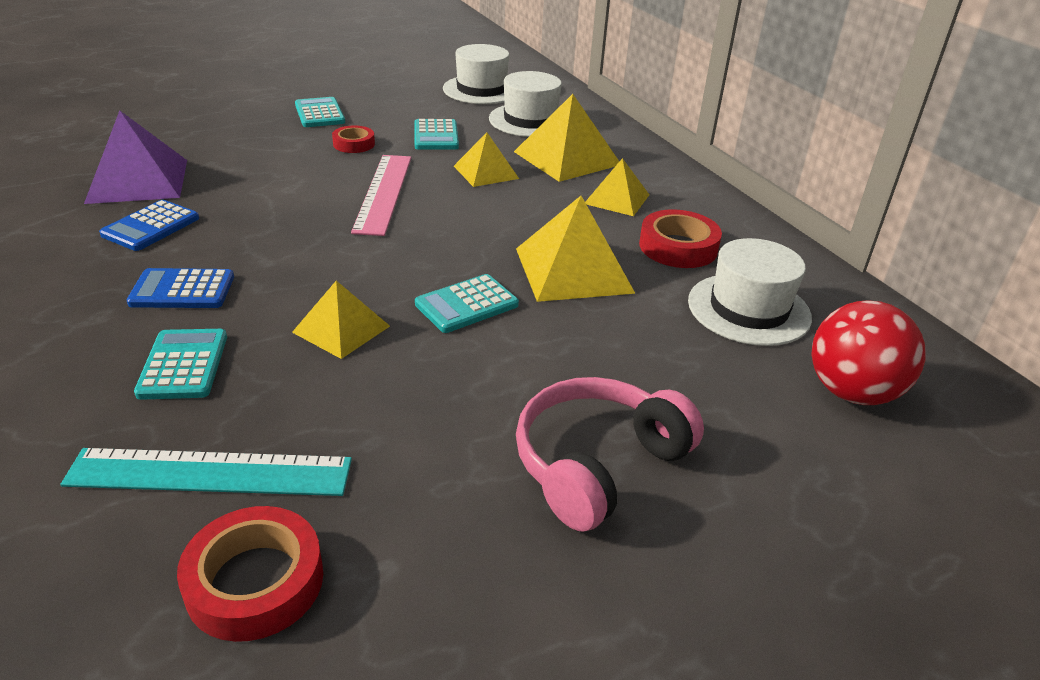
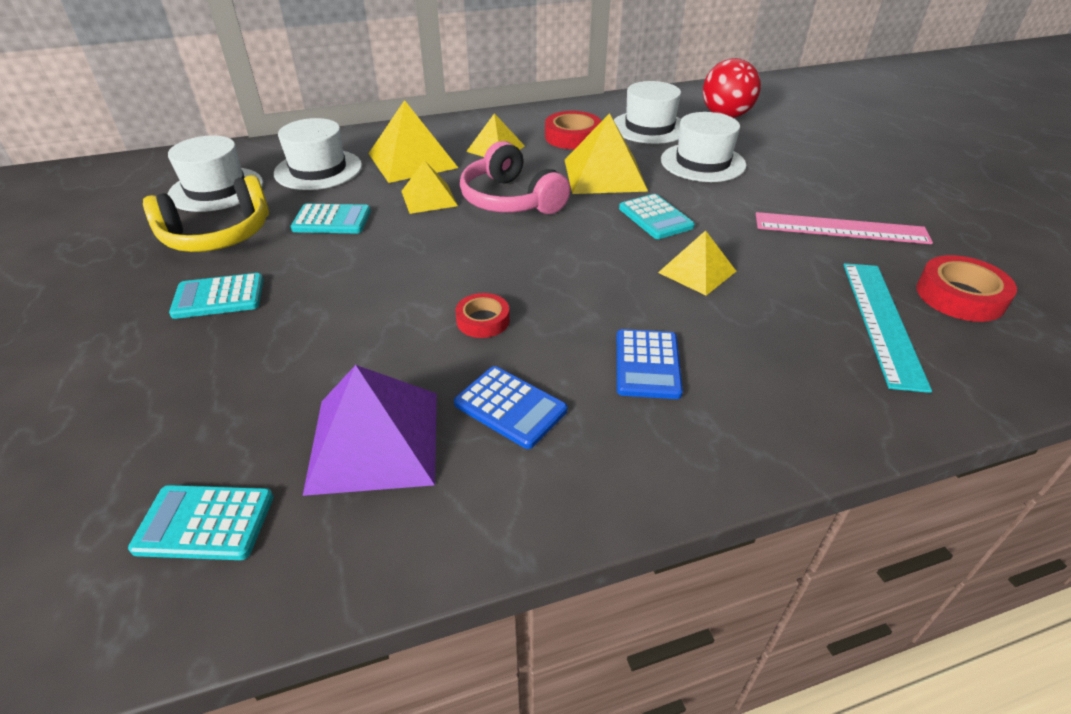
camera: 80 degrees left, 5 degrees up
(183, 365) = (765, 349): turquoise calculator -> turquoise calculator (205, 523)
(354, 144) = (329, 270): red tape -> red tape (483, 320)
(383, 193) = (459, 252): pink ruler -> pink ruler (840, 229)
(407, 101) = (218, 235): none -> yellow headphones
(598, 464) = (811, 187): pink headphones -> pink headphones (511, 200)
(644, 353) = (702, 162): none -> white hat

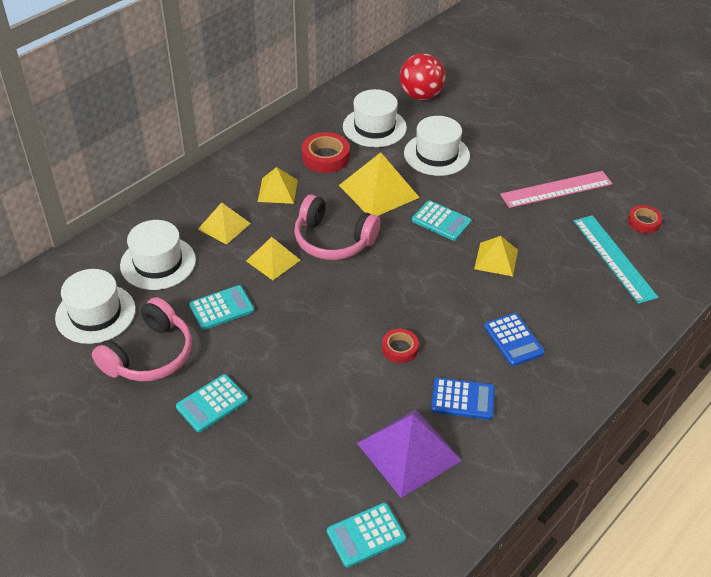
camera: 30 degrees left, 5 degrees up
(218, 235) = (149, 355): yellow headphones -> pink headphones
(412, 160) = (224, 226): yellow pyramid -> yellow pyramid, size x0.62
(960, 296) = (643, 222): red tape -> red tape, size x0.63

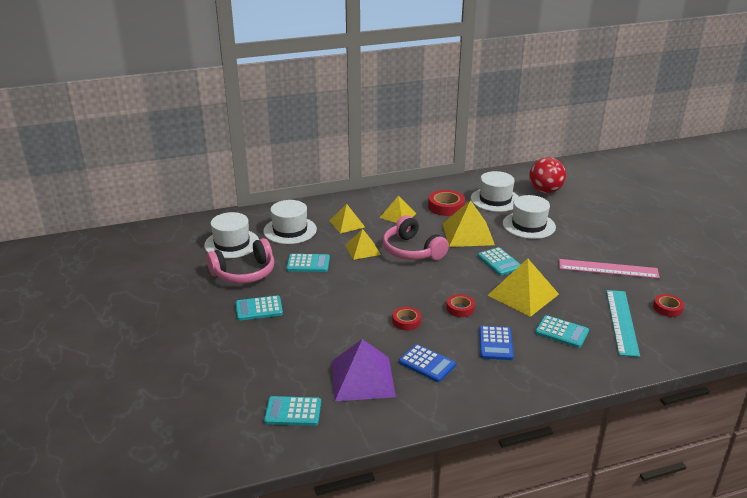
camera: 30 degrees right, 15 degrees down
(444, 305) = (460, 308): none -> red tape
(496, 259) = (523, 294): yellow pyramid -> yellow pyramid, size x1.62
(567, 296) = (561, 332): none -> turquoise calculator

